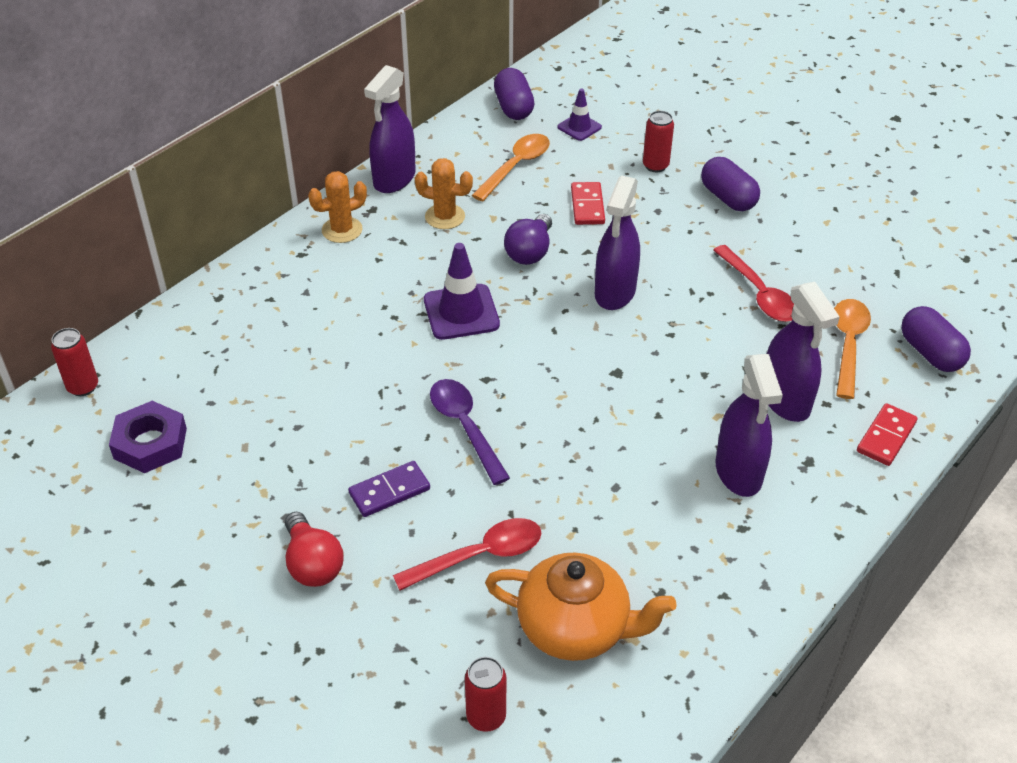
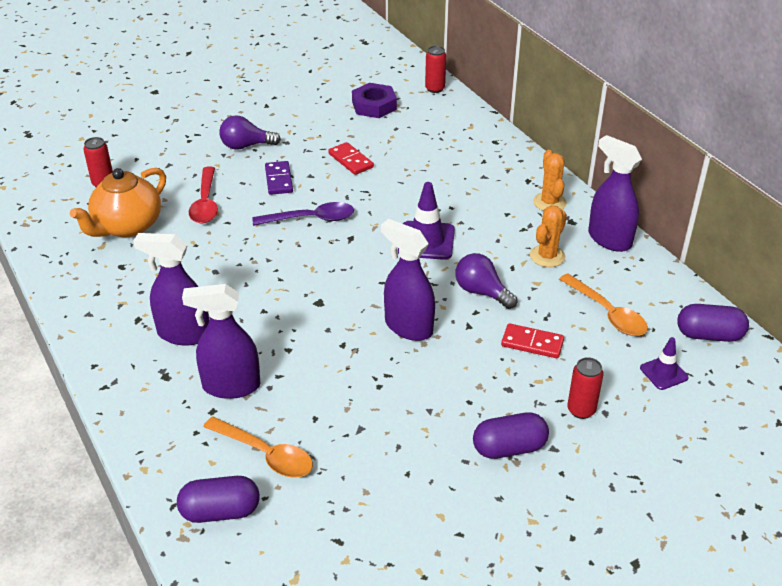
camera: 110 degrees right, 5 degrees down
(313, 564) = (246, 146): red light bulb -> purple light bulb
(759, 293) = (361, 418): red spoon -> none
(886, 437) = (154, 433): red domino -> red domino (351, 160)

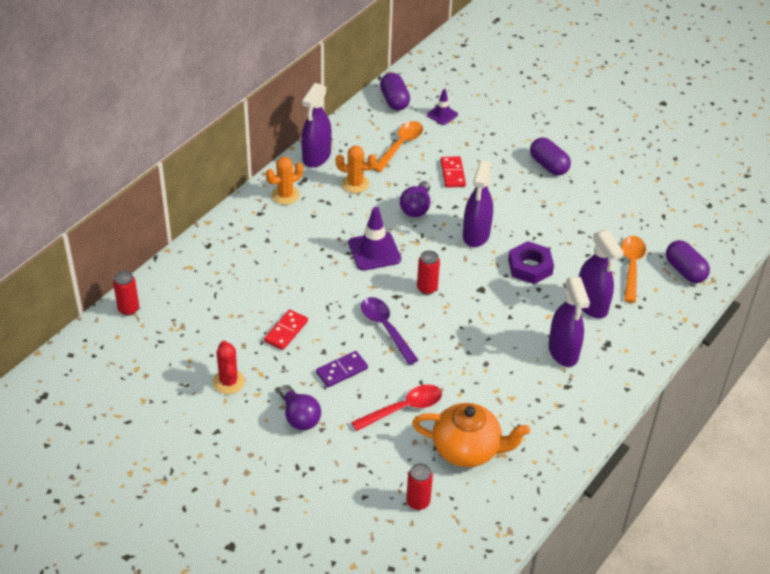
camera: 115 degrees left, 5 degrees up
(314, 120) = (228, 382): none -> red cactus
(374, 106) = (181, 345): purple nut -> purple nut (530, 267)
(581, 410) = (497, 143): red can -> red can (427, 288)

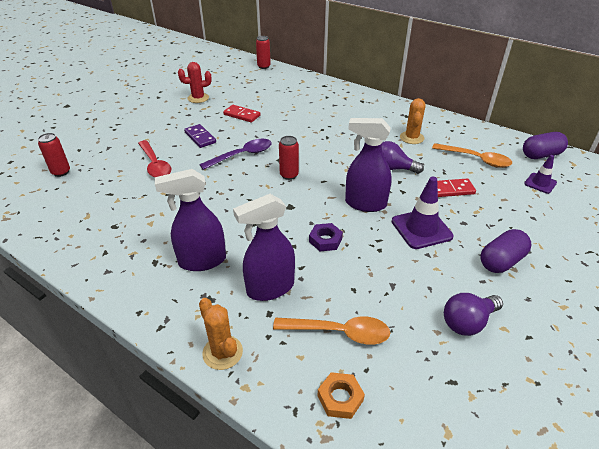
camera: 90 degrees right, 5 degrees down
(285, 195) = (385, 109): orange cactus -> orange cactus (222, 352)
(299, 417) = (160, 123): purple light bulb -> purple light bulb (468, 322)
(316, 157) = (437, 120): purple spray bottle -> none
(374, 251) = (330, 148): purple traffic cone -> purple traffic cone (421, 229)
(467, 449) = (101, 196): orange teapot -> none
(530, 267) = (325, 240): purple nut -> purple nut, size x0.66
(685, 271) = (340, 398): purple capsule -> orange nut

